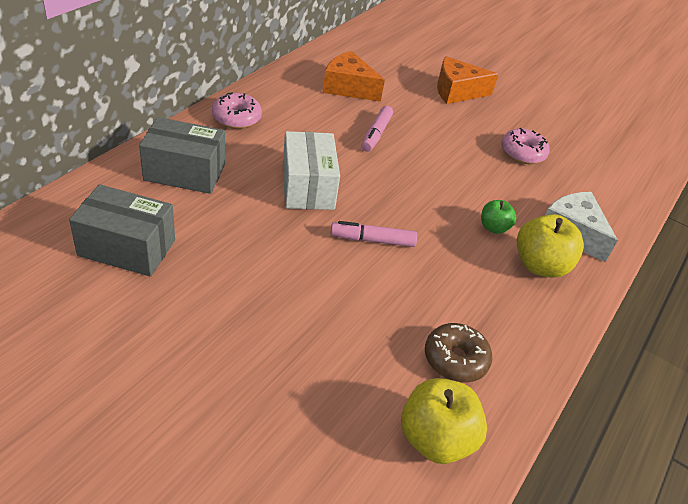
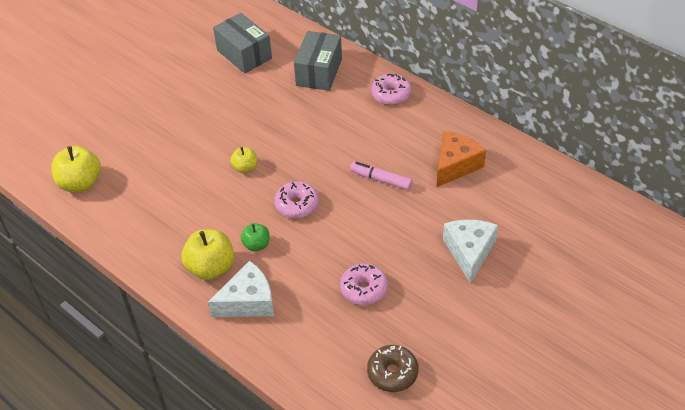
camera: 105 degrees right, 5 degrees up
(127, 248) = (244, 54): grey box -> grey box turned 60 degrees counterclockwise
(307, 187) = (305, 134): white box -> none
(372, 240) = (245, 168): pink marker -> yellow apple
(426, 195) = (297, 205): none -> pink donut
(455, 359) = (132, 200): brown donut -> brown donut (392, 373)
(457, 91) = (469, 252): orange cheese -> white cheese

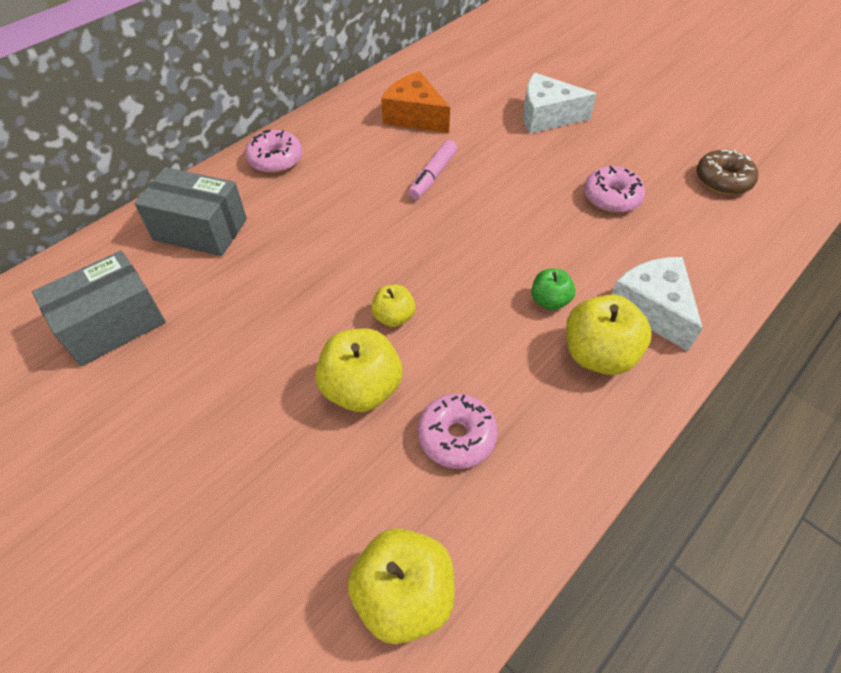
camera: 90 degrees left, 5 degrees up
(194, 158) = (361, 388): none -> yellow apple
(297, 205) = (474, 257): pink donut -> pink donut (456, 436)

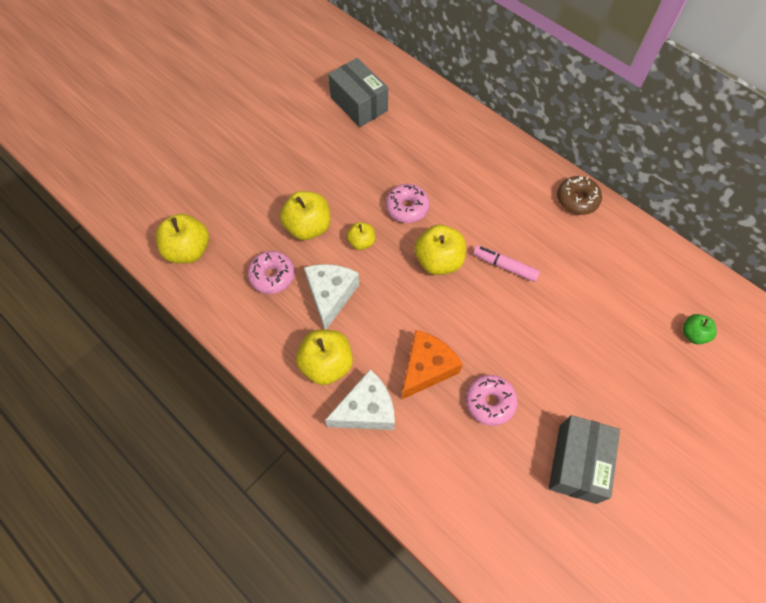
camera: 90 degrees right, 10 degrees up
(200, 229) = (437, 130): grey box -> grey box (577, 463)
(275, 160) = (513, 162): pink donut -> pink donut (407, 208)
(414, 116) = (583, 253): orange cheese -> orange cheese (427, 368)
(425, 234) = (438, 261): none -> yellow apple
(546, 116) = (601, 362): white cheese -> white cheese (331, 295)
(549, 301) = (374, 339): green apple -> green apple (693, 334)
(722, 180) = (523, 511): brown donut -> brown donut (577, 200)

